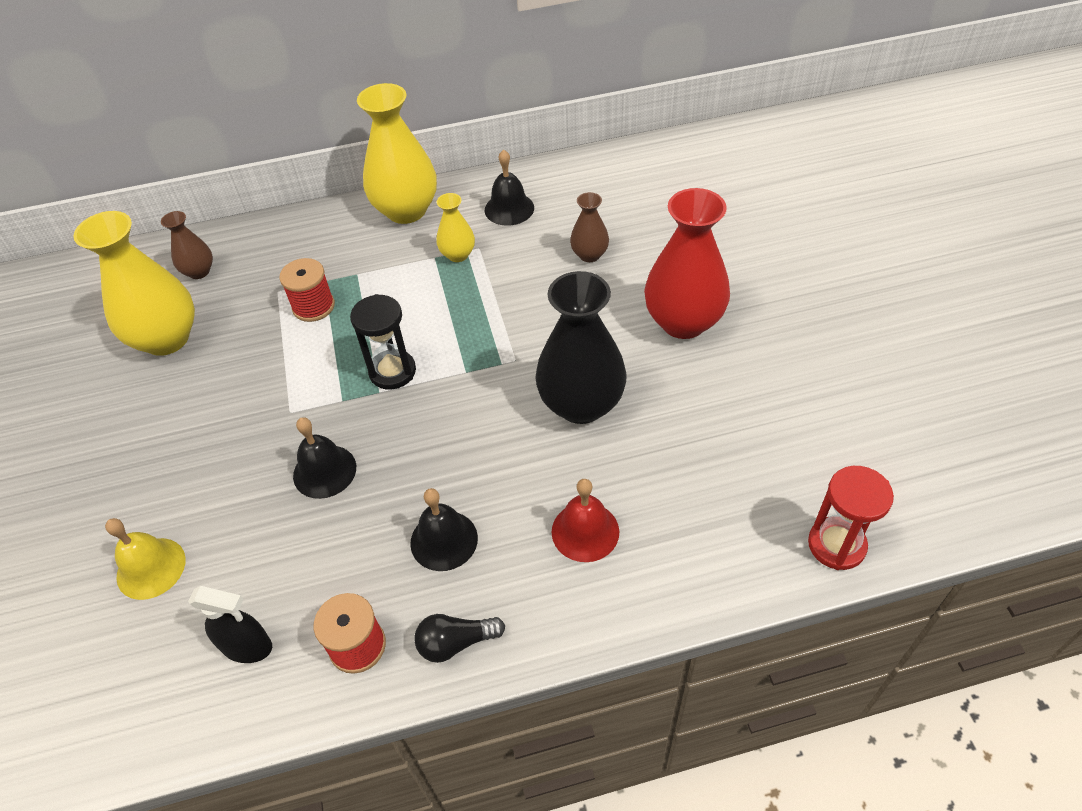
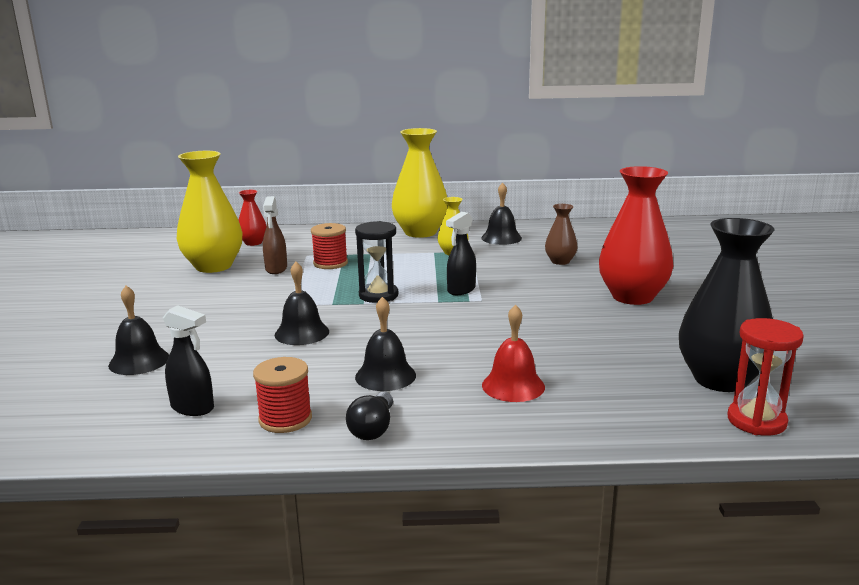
camera: 10 degrees right, 30 degrees down
(151, 568) = (139, 361): yellow bell -> black bell
(199, 271) = (253, 243): brown vase -> red vase
(249, 331) = (276, 269): none -> brown spray bottle
(456, 642) = (373, 429): black light bulb -> black light bulb turned 75 degrees counterclockwise
(487, 341) = (461, 290): none -> black spray bottle
(581, 404) = (531, 325): black vase -> black vase (720, 379)

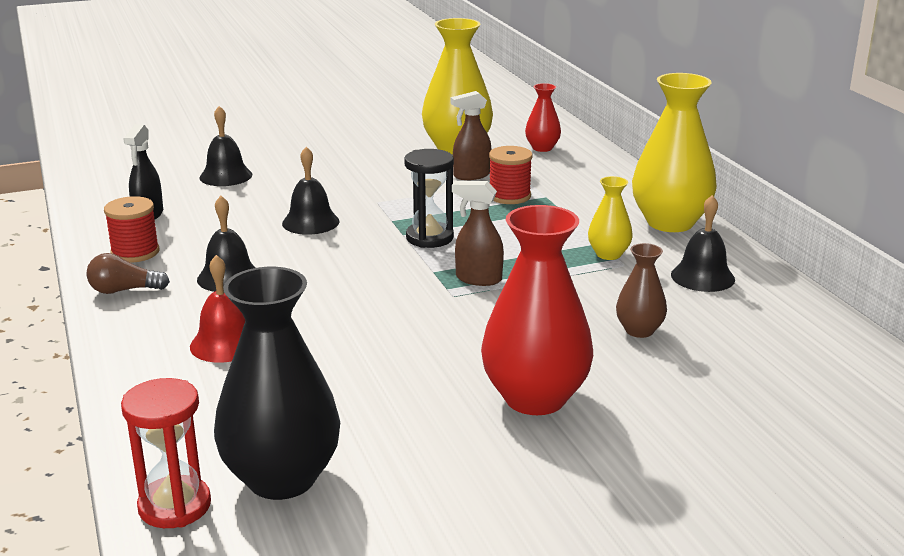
camera: 70 degrees right, 5 degrees up
(373, 429) = (124, 290): black light bulb -> brown light bulb
(461, 290) = (478, 279): black spray bottle -> brown spray bottle

